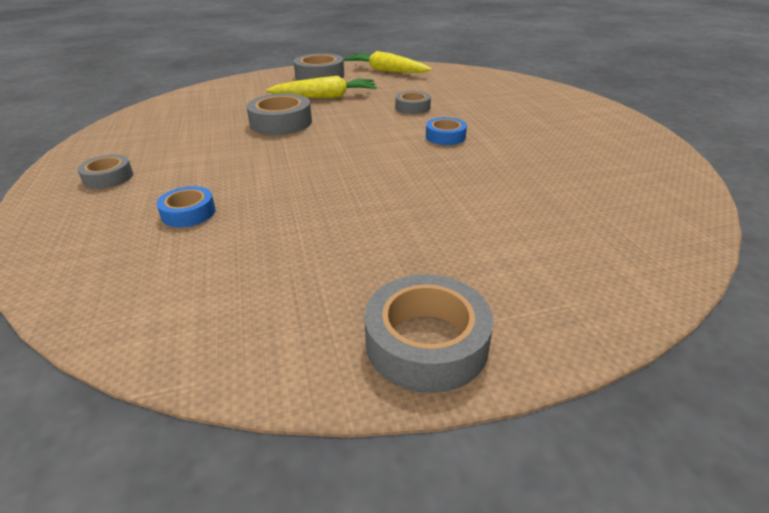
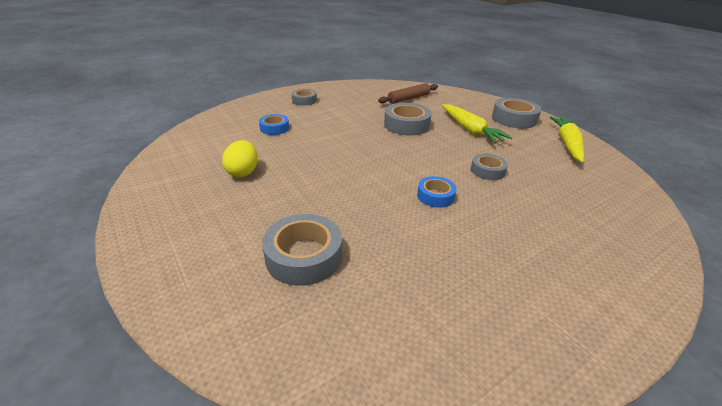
camera: 70 degrees right, 0 degrees up
(206, 109) = (408, 98): none -> brown rolling pin
(319, 250) = (243, 172): none -> yellow egg
(426, 343) = (155, 222): grey tape -> grey tape (304, 256)

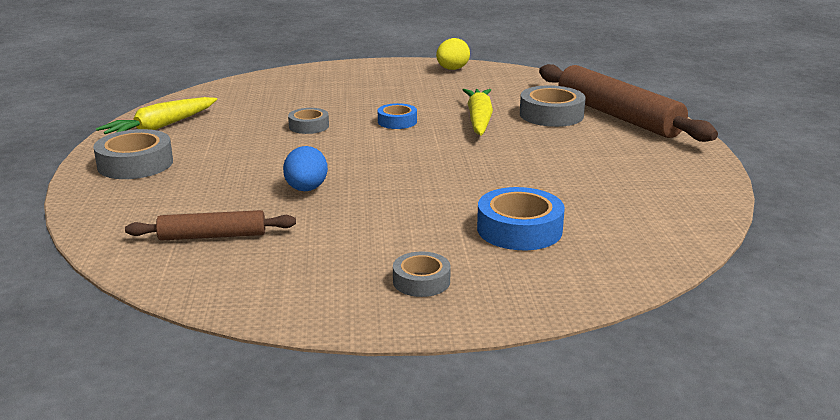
camera: 150 degrees left, 10 degrees down
(222, 281) = (618, 116): none -> brown rolling pin
(243, 172) = (587, 178): yellow egg -> yellow egg (452, 69)
(274, 128) = (519, 229): blue tape -> blue tape, size x1.65
(406, 125) = (306, 189): grey tape -> blue egg
(470, 130) = (232, 164): yellow carrot -> yellow carrot (479, 120)

